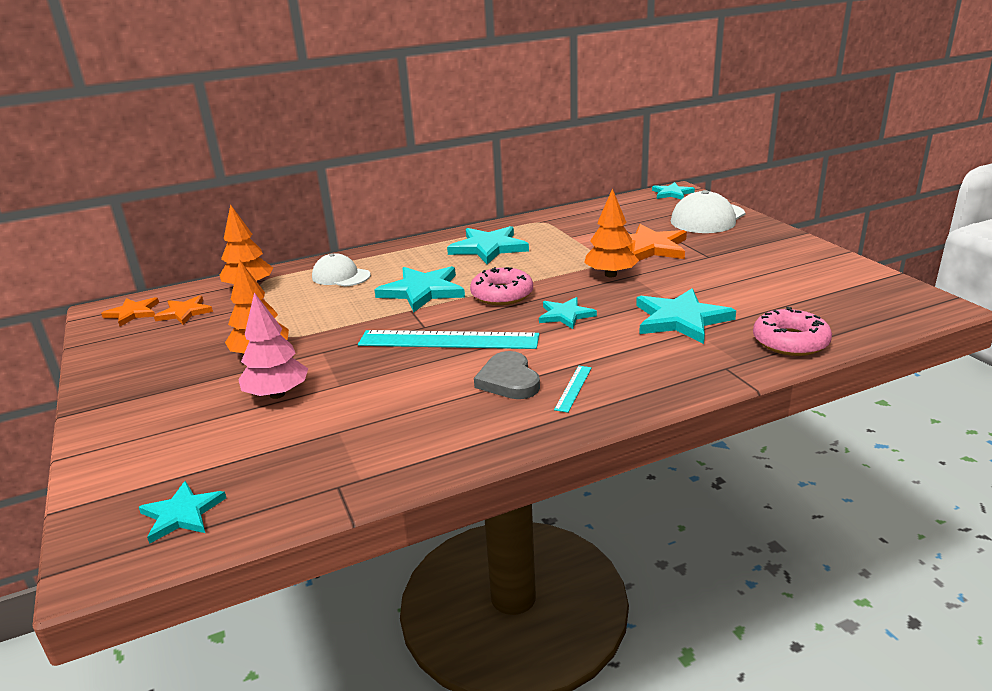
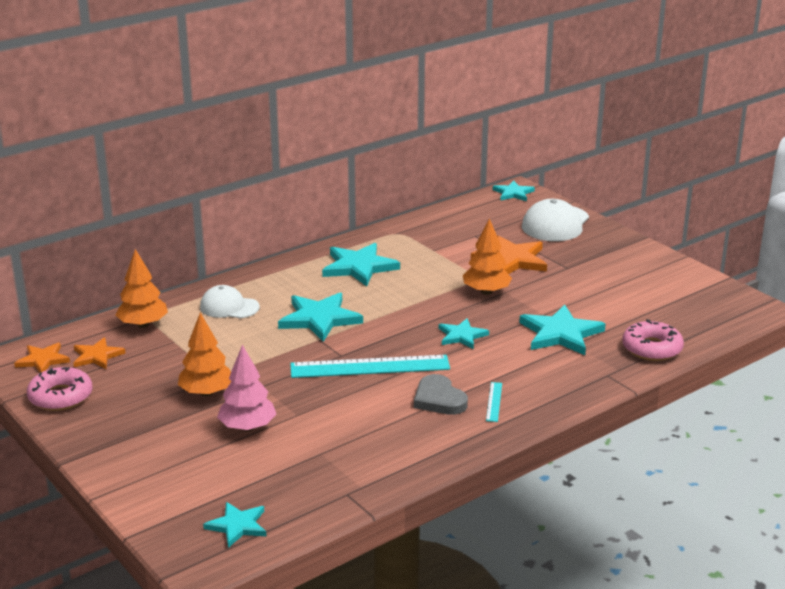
camera: 15 degrees left, 0 degrees up
(502, 294) = (396, 318): pink donut -> pink donut (60, 397)

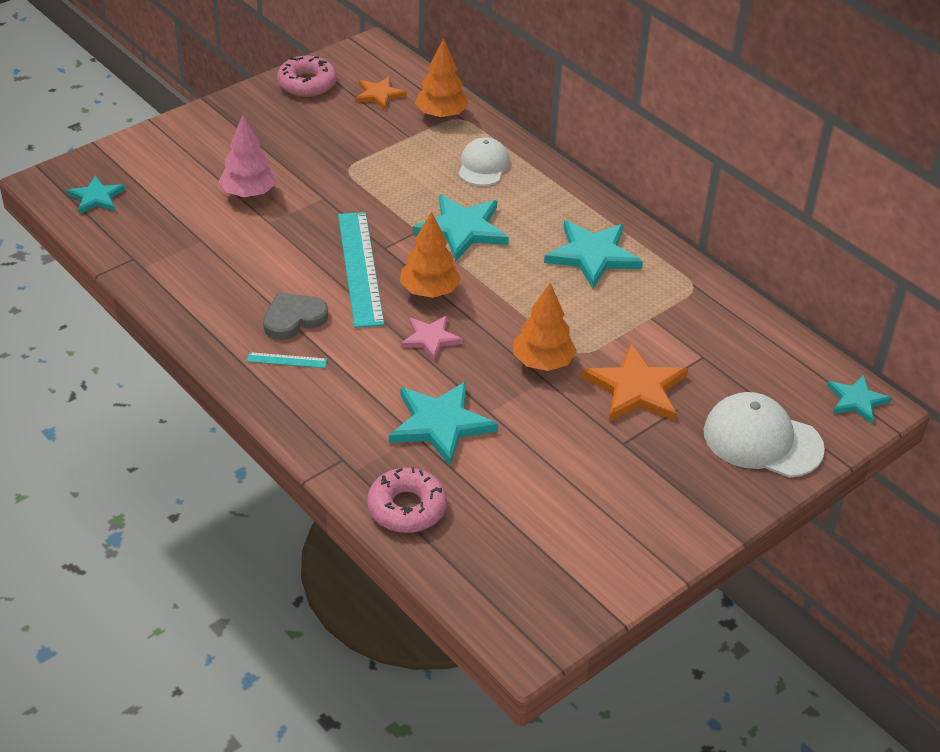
camera: 85 degrees right, 15 degrees up
(43, 360) = (371, 66): orange star -> none
(207, 393) = (311, 164): orange tree -> orange tree (429, 291)
(462, 336) = (430, 338): turquoise star -> pink star

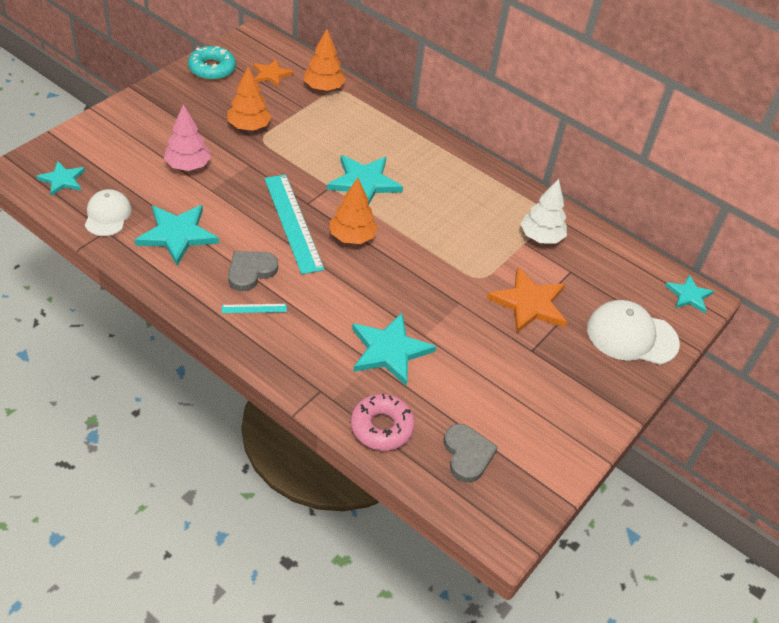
camera: 15 degrees left, 5 degrees up
(307, 84) = (212, 69): pink donut -> turquoise donut
(430, 338) = (363, 277): pink star -> none
(483, 166) = (366, 128): white cap -> white cap (107, 215)
(504, 551) = (467, 454): none -> grey heart
(542, 362) = (454, 289): orange tree -> orange tree (249, 127)
(592, 255) = (468, 195): turquoise star -> turquoise star (177, 235)
(675, 312) = (541, 237): none -> white tree

